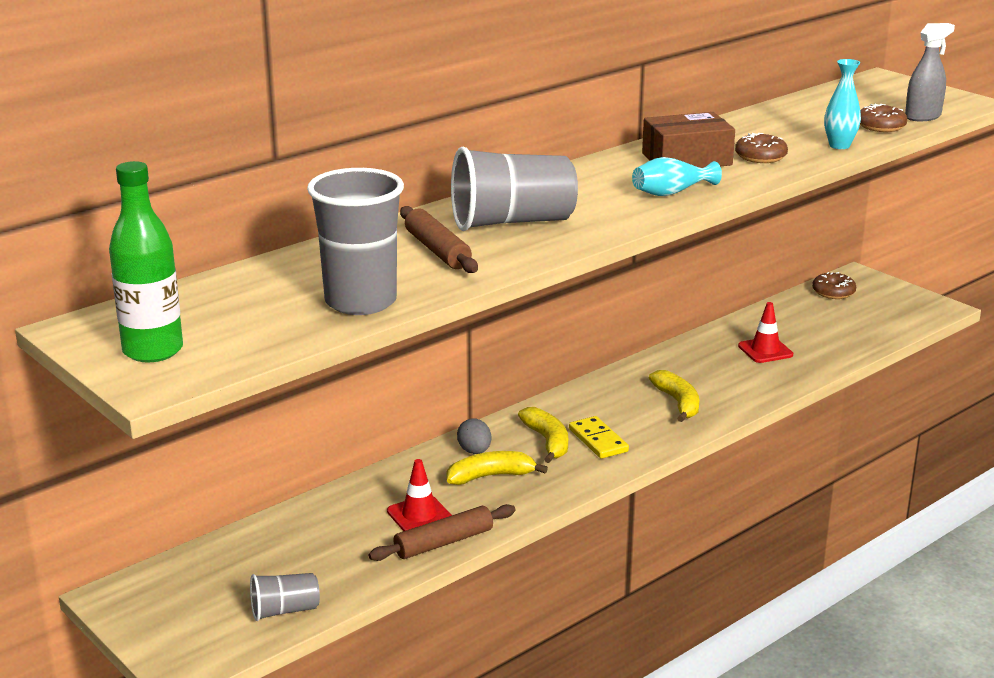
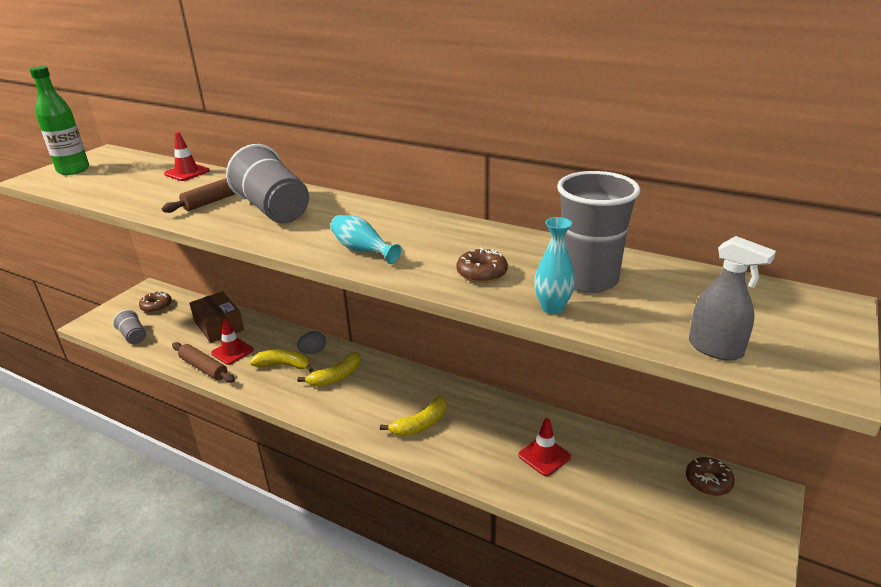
camera: 70 degrees right, 5 degrees up
(292, 266) = (187, 172): none -> red traffic cone
(361, 302) = (133, 197): grey cup -> grey cup (588, 280)
(490, 476) = (284, 365): yellow banana -> yellow banana turned 45 degrees counterclockwise
(598, 440) = (346, 398): yellow domino -> none
(686, 159) = (448, 243): brown box -> brown box (219, 326)
(881, 126) = (644, 325): brown donut -> brown donut (156, 306)

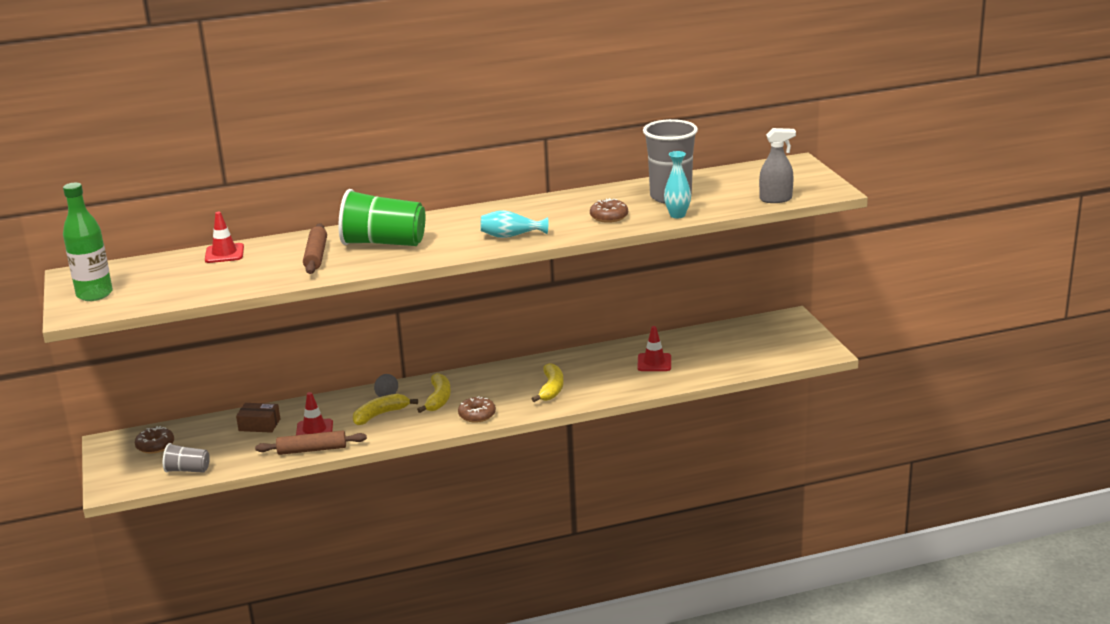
camera: 45 degrees left, 5 degrees down
(219, 326) = (259, 425): brown box -> brown box, size x0.65
(274, 210) = (384, 243): grey cup -> green cup
(708, 481) = (756, 327): brown donut -> brown donut (477, 415)

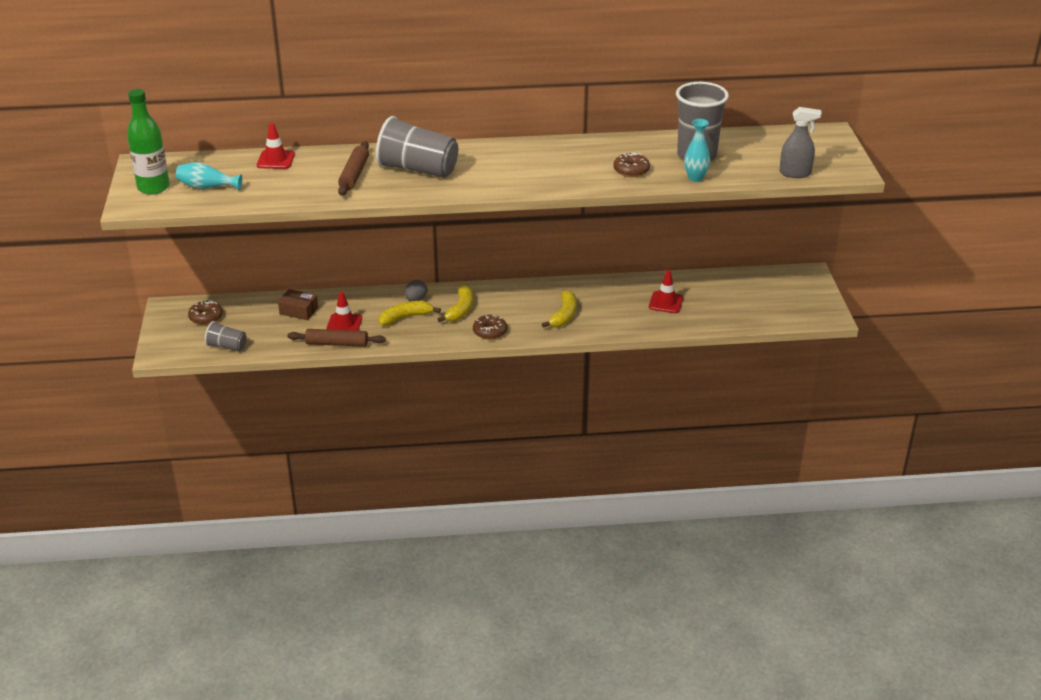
camera: 10 degrees right, 10 degrees up
(384, 243) = (418, 169): green cup -> grey cup
(511, 236) = (534, 179): turquoise vase -> turquoise vase (207, 187)

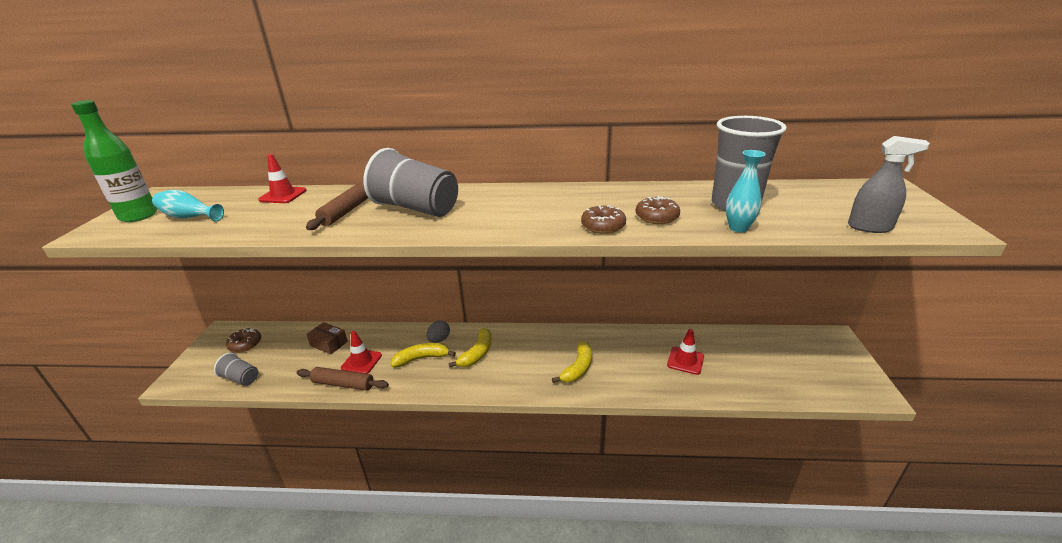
camera: 10 degrees right, 5 degrees down
(490, 332) = (498, 382): brown donut -> brown donut (603, 226)

